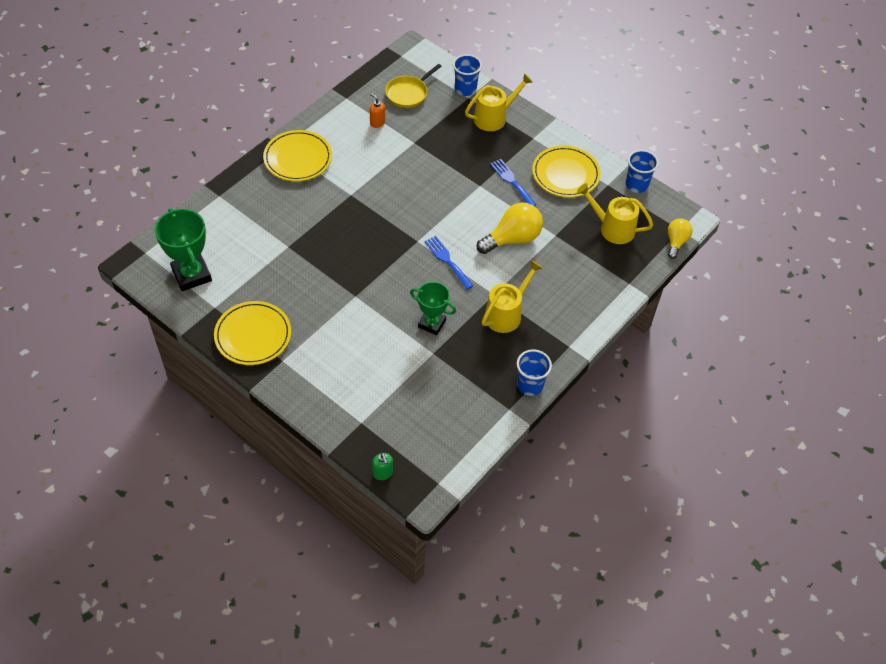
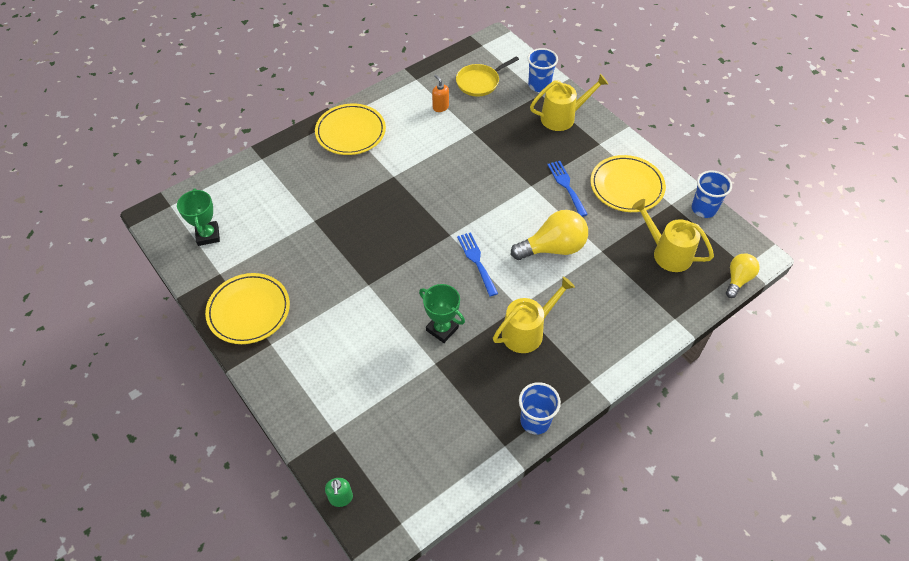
camera: 15 degrees right, 0 degrees up
(192, 275) = (208, 235): green trophy -> green trophy, size x0.66

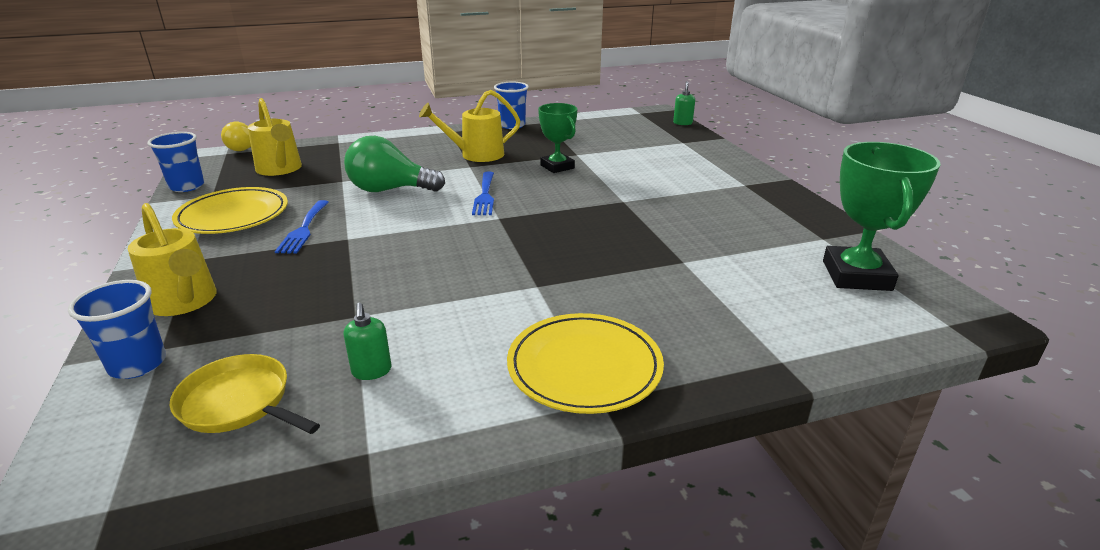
camera: 160 degrees left, 25 degrees down
(208, 235) = (856, 275): green trophy -> green trophy, size x1.53
(249, 310) = (774, 206): yellow plate -> none
(440, 107) = (371, 371): orange soap dispenser -> green soap dispenser
(480, 82) = (239, 403): yellow pan -> yellow pan turned 135 degrees counterclockwise
(553, 248) = (389, 190): yellow light bulb -> green light bulb
(563, 117) = (185, 302): yellow watering can -> yellow watering can turned 135 degrees counterclockwise

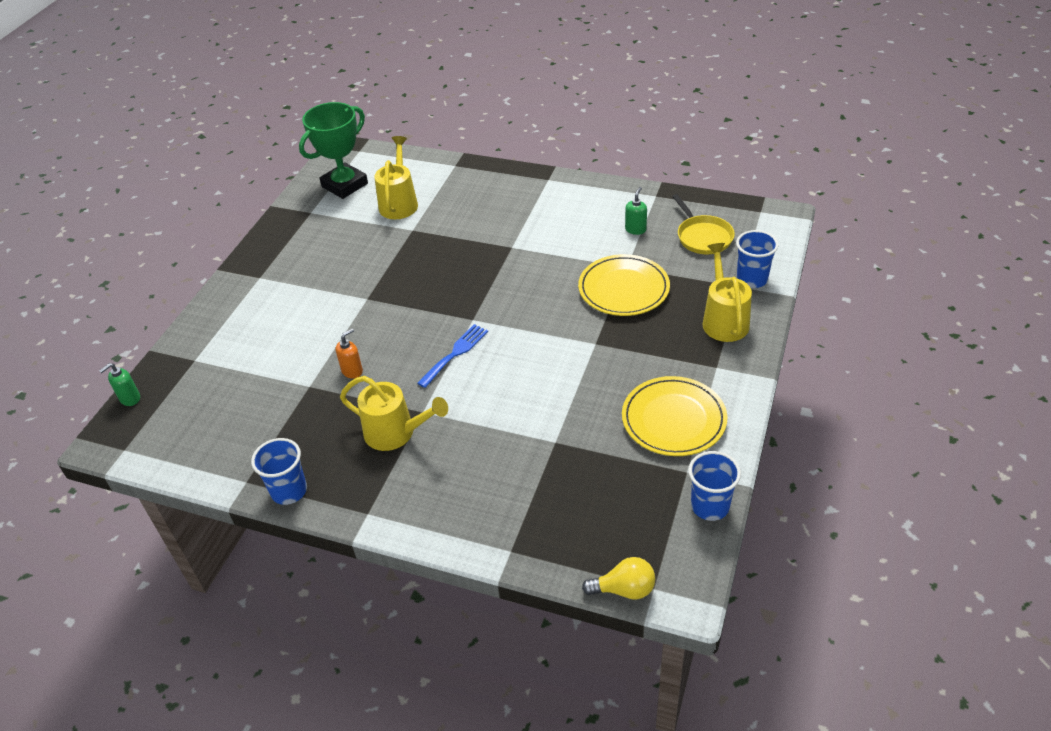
camera: 140 degrees left, 15 degrees up
(280, 169) = (604, 501): yellow watering can -> yellow watering can (399, 202)
(303, 229) = (622, 370): blue fork -> none
(389, 190) = (523, 401): green light bulb -> none
(557, 167) = (352, 371): green trophy -> orange soap dispenser
(584, 367) = (539, 194): yellow plate -> yellow plate (623, 289)

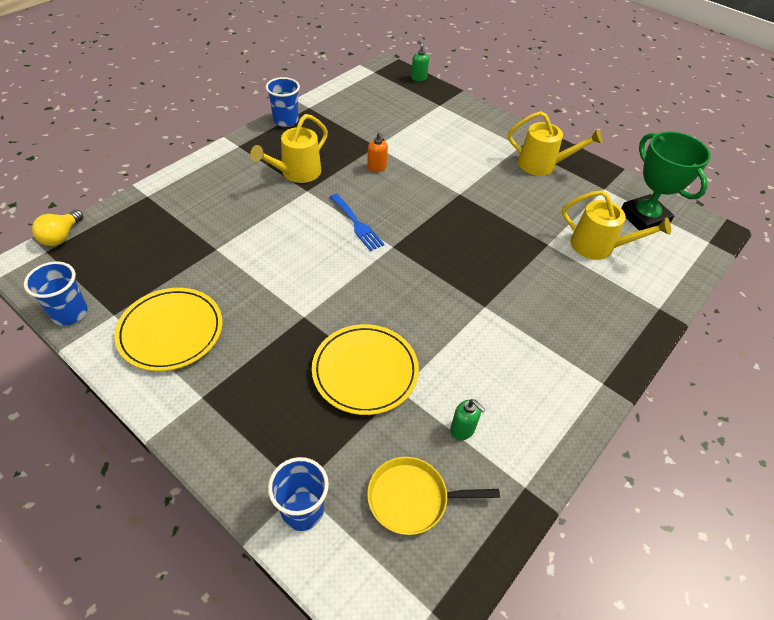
camera: 105 degrees right, 5 degrees up
(724, 319) = (259, 440): yellow watering can -> yellow watering can (542, 165)

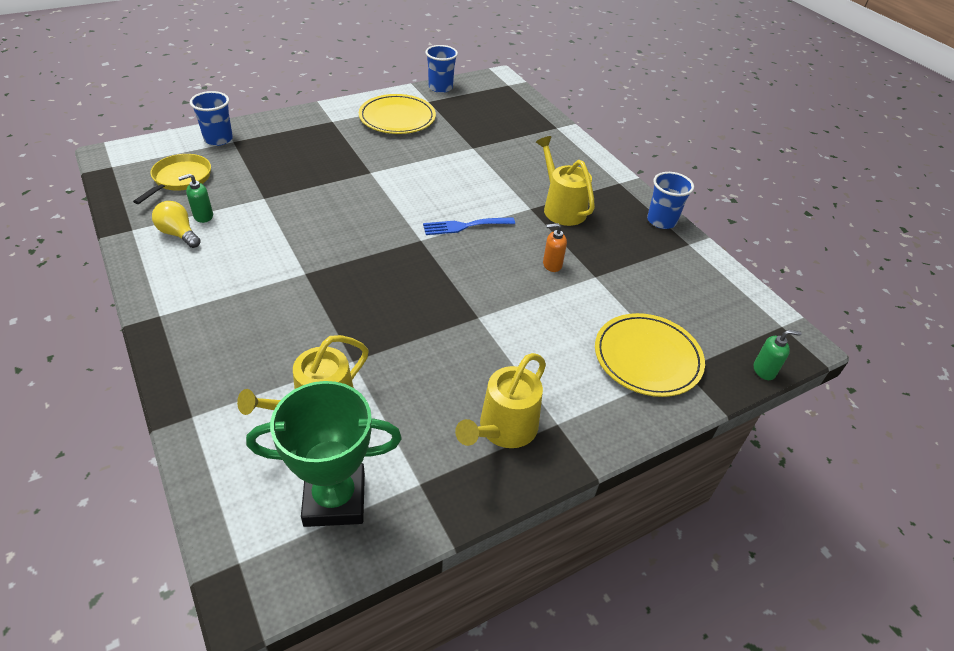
camera: 110 degrees right, 5 degrees down
(61, 236) = (521, 91): yellow light bulb -> yellow light bulb (179, 234)
(365, 371) = (294, 187): yellow plate -> yellow plate (647, 358)

